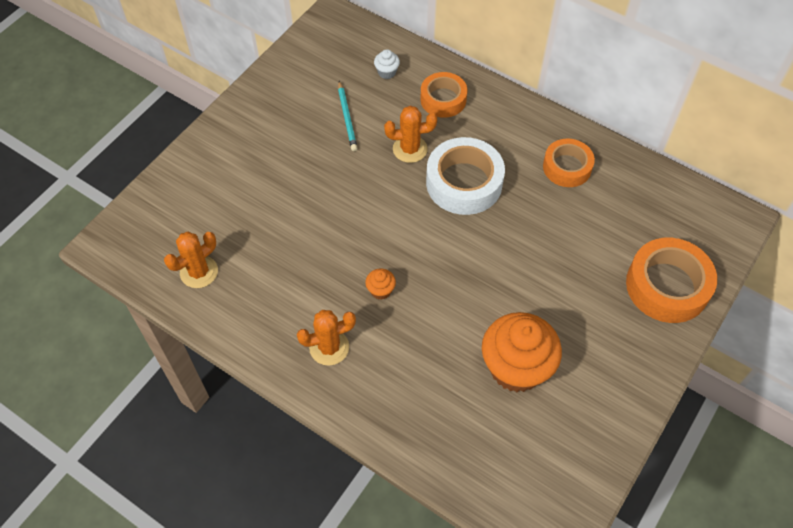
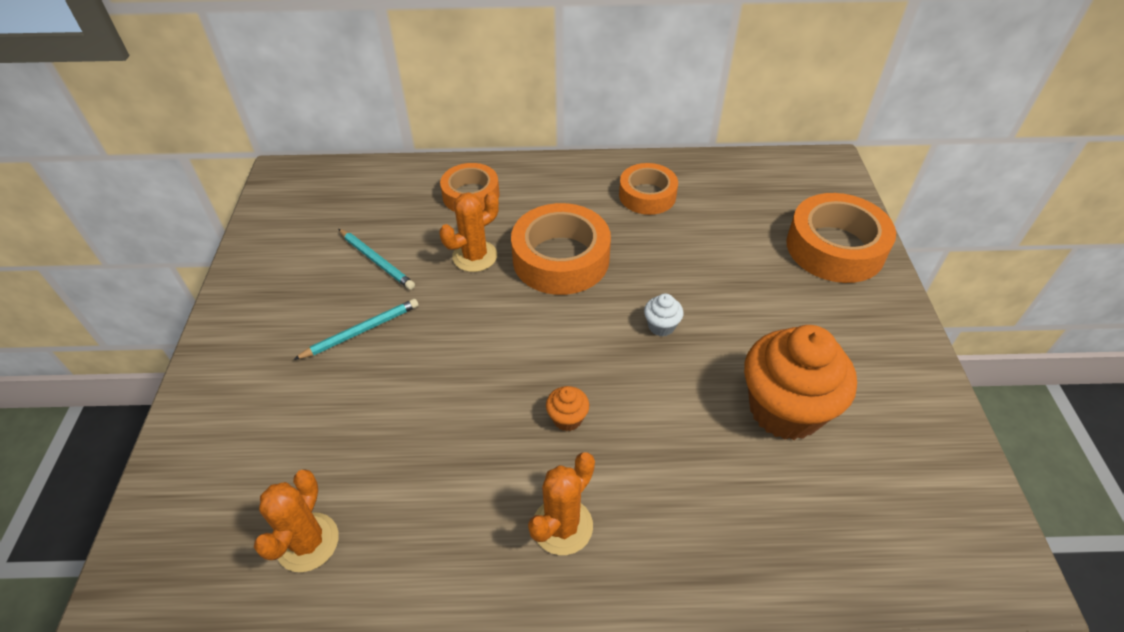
camera: 35 degrees left, 10 degrees down
(305, 163) = (361, 331): none -> turquoise pencil
(387, 72) = (388, 198): white cupcake -> white cupcake (661, 326)
(464, 183) = (561, 259): white tape -> orange tape

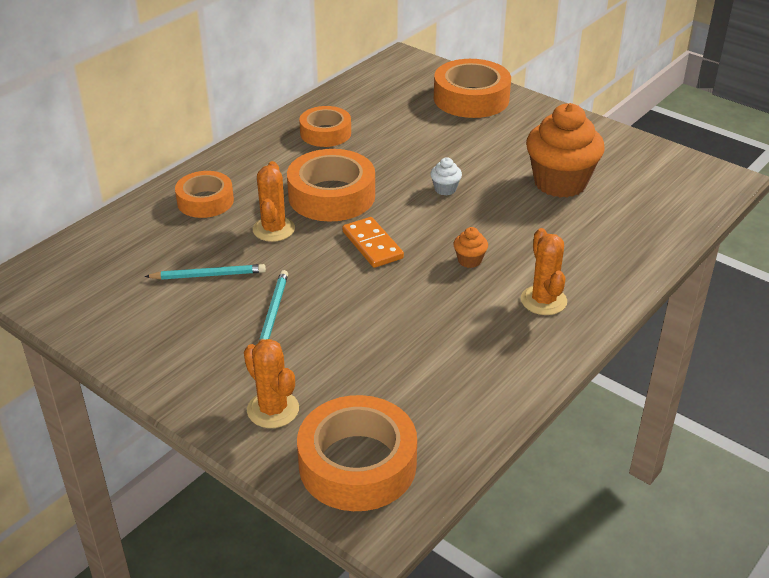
camera: 50 degrees left, 10 degrees down
(194, 527) = (357, 464): none -> orange tape
(307, 542) = (434, 412): orange cactus -> orange cactus (273, 409)
(518, 332) = (372, 245): none -> orange domino

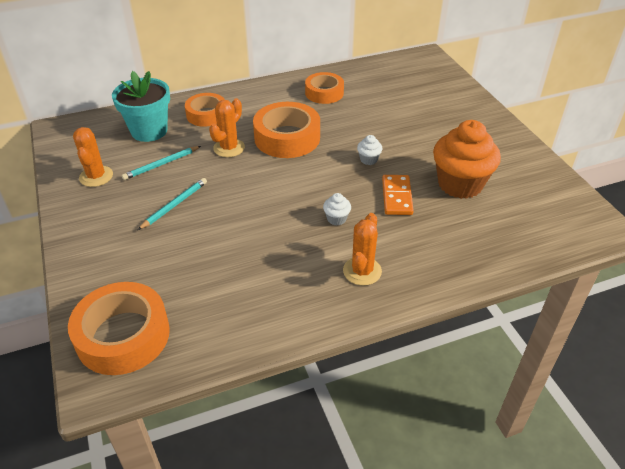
camera: 30 degrees right, 5 degrees up
(150, 243) = (149, 131): none -> turquoise flower pot
(208, 275) = (161, 164): turquoise pencil -> turquoise pencil turned 120 degrees clockwise
(273, 409) = (111, 272): orange cactus -> orange cactus (96, 176)
(372, 245) = (280, 182): orange domino -> orange domino (396, 197)
(469, 260) = (336, 219): orange cupcake -> white cupcake
(471, 98) = (450, 99): orange tape -> none

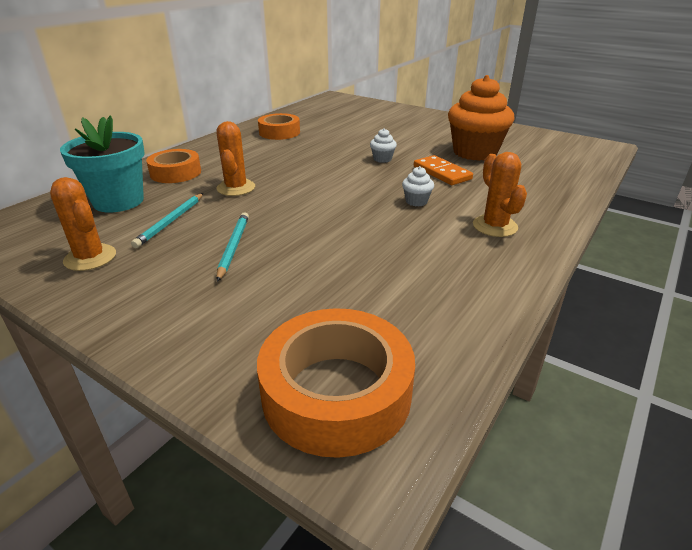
camera: 35 degrees left, 10 degrees down
(287, 138) = (287, 166): orange tape -> none

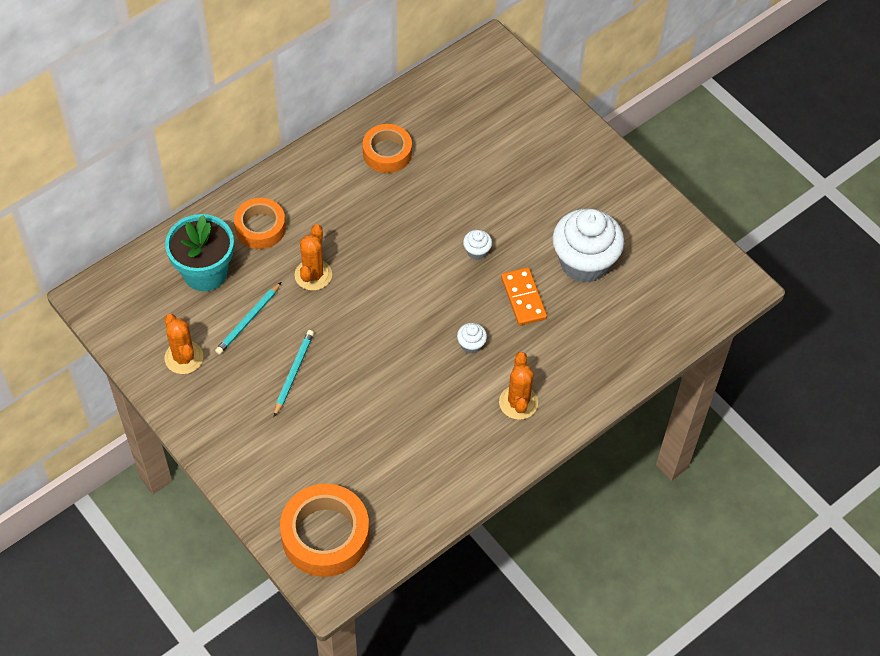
camera: 15 degrees right, 25 degrees up
(475, 152) = (584, 262): orange cupcake -> white cupcake

